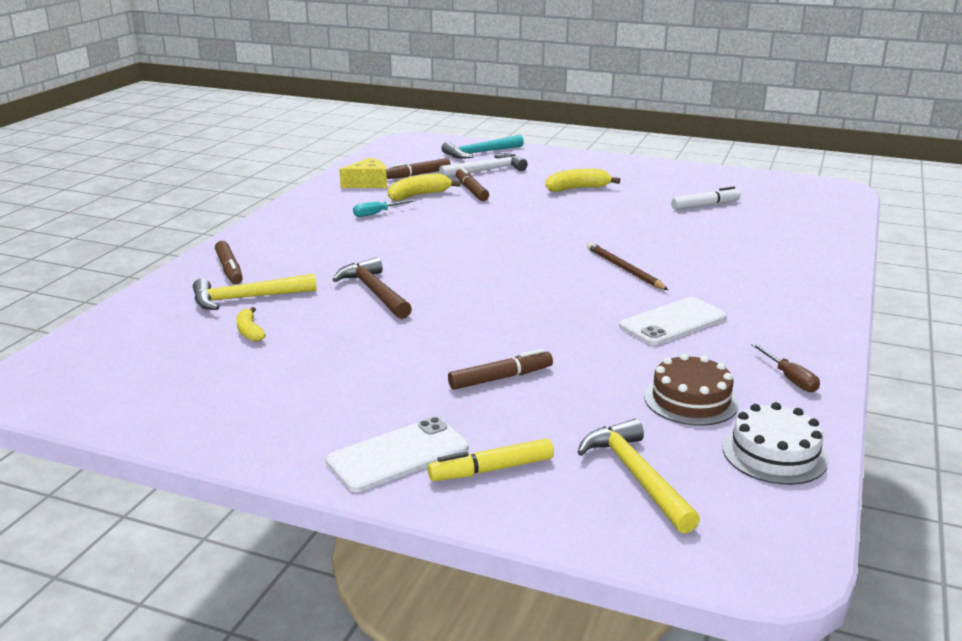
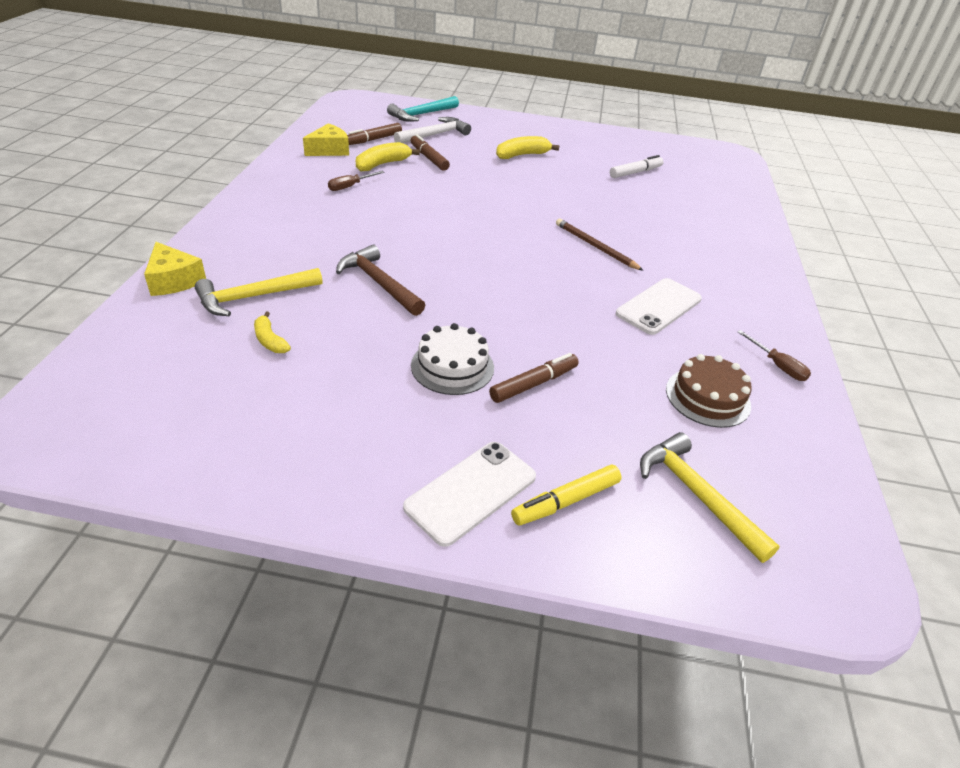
camera: 15 degrees left, 15 degrees up
(177, 283) = (174, 280): none -> yellow cheese
(229, 269) = (224, 260): brown marker -> none
(377, 213) = (350, 186): turquoise screwdriver -> brown screwdriver
(774, 454) = (799, 455): white cake -> white cake (452, 366)

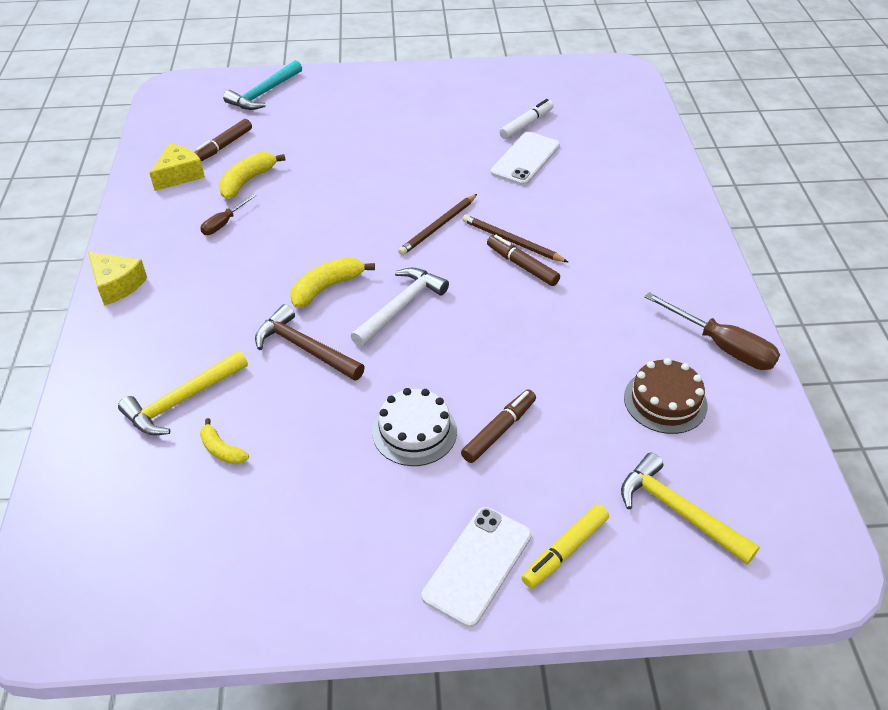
camera: 10 degrees left, 5 degrees up
(174, 280) = (88, 402): yellow cheese -> yellow cheese (117, 285)
(429, 158) = (295, 159): brown marker -> brown marker (522, 266)
(434, 135) = (290, 122): white hammer -> white hammer (400, 307)
(522, 155) = (397, 129): yellow banana -> yellow banana (327, 287)
(533, 224) = (438, 226): none -> brown pencil
(659, 306) = (594, 303): white phone -> white phone (525, 159)
(777, 366) = (722, 346): brown screwdriver -> brown screwdriver, size x1.75

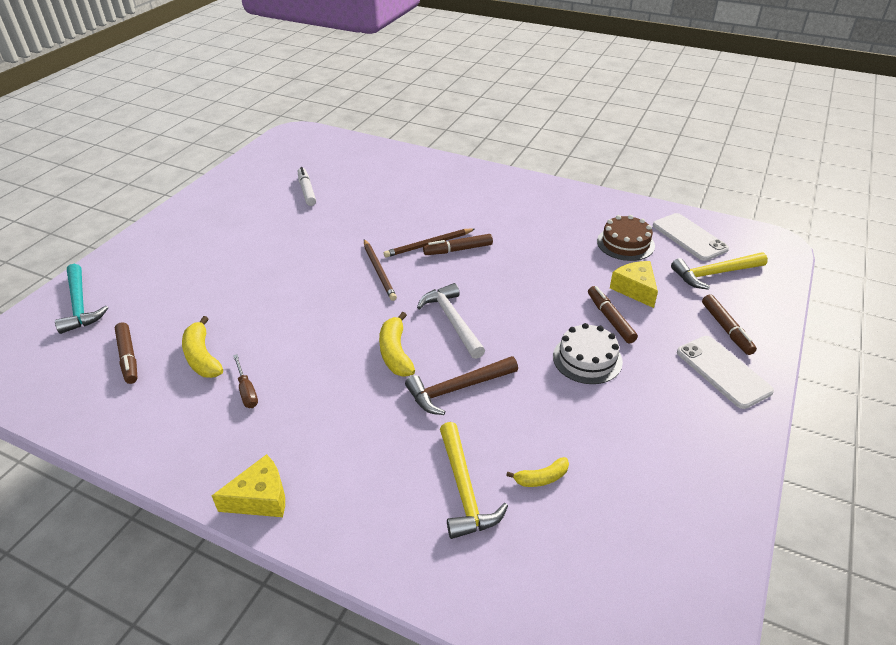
camera: 60 degrees left, 5 degrees down
(179, 175) = (135, 401): yellow cheese -> yellow cheese (635, 289)
(525, 159) = (345, 206): white phone -> white phone (689, 237)
(565, 551) = (726, 329): yellow marker -> brown marker
(722, 346) = (594, 206): brown screwdriver -> none

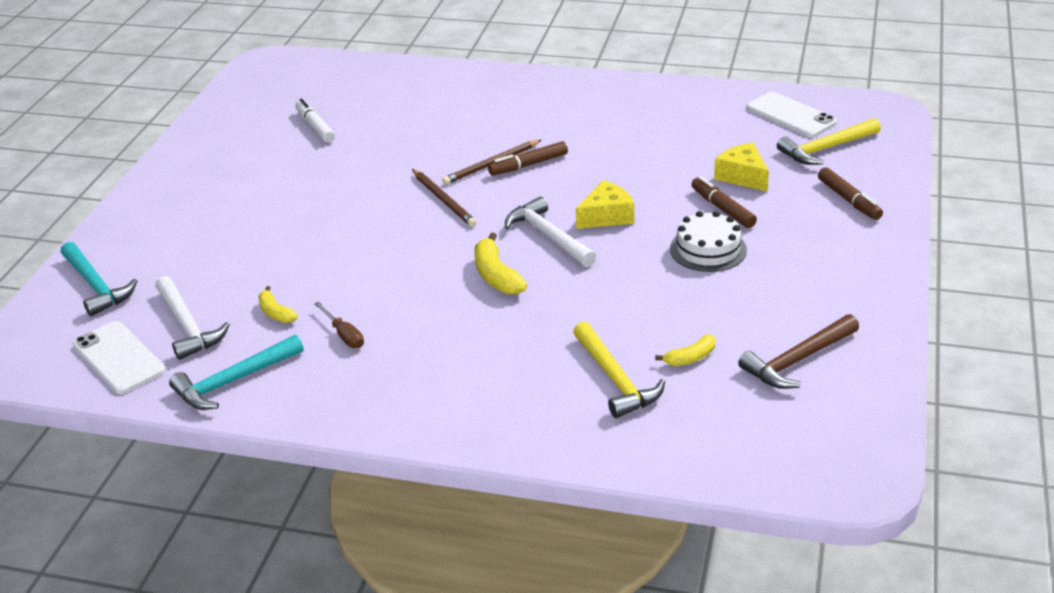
camera: 10 degrees left, 5 degrees down
(128, 357) = (188, 326): brown marker -> white hammer
(137, 422) = (234, 381): none -> turquoise hammer
(202, 357) = (275, 312): yellow banana -> yellow banana, size x0.62
(260, 498) = (406, 421): yellow cheese -> yellow cheese (606, 216)
(457, 389) = (577, 297): brown hammer -> brown hammer (798, 360)
(625, 243) = (720, 132): brown cake -> none
(723, 371) = (852, 239): white phone -> white phone (119, 358)

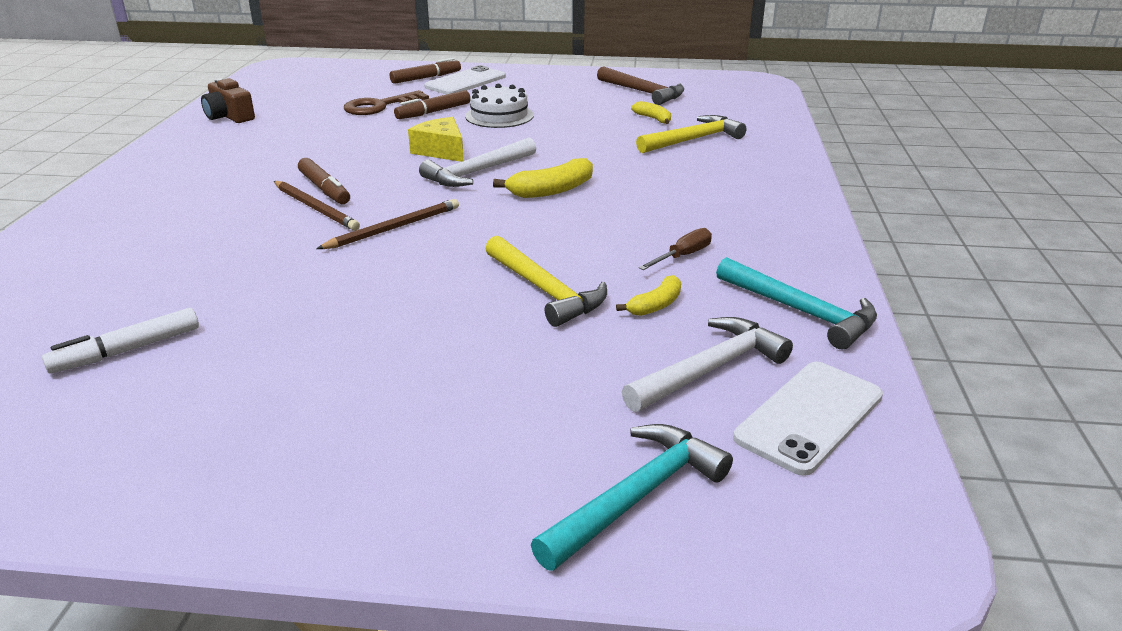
camera: 100 degrees left, 5 degrees down
(714, 103) = (229, 116): none -> brown camera
(742, 176) = (379, 106): yellow cheese -> brown key
(790, 115) = (273, 92): white phone -> white phone (465, 82)
(826, 149) = (340, 82): yellow hammer -> yellow hammer (545, 290)

